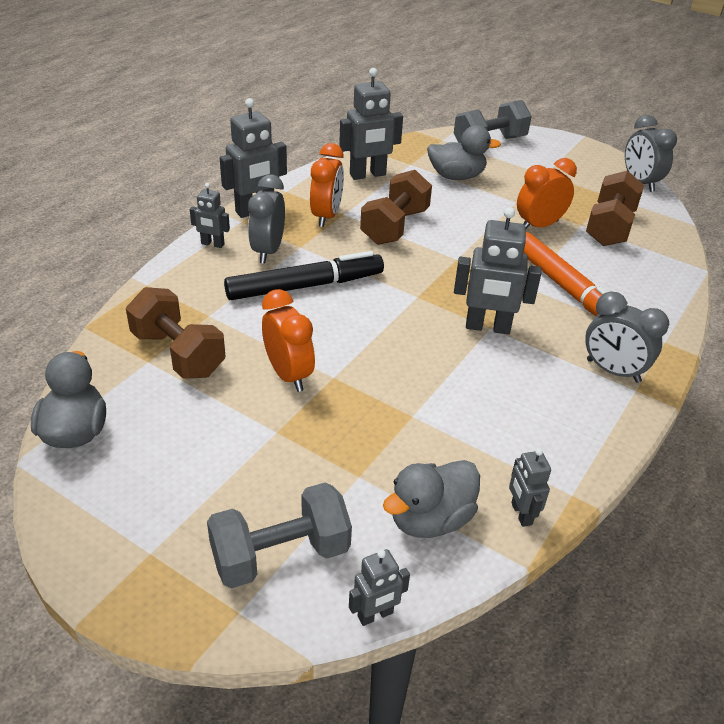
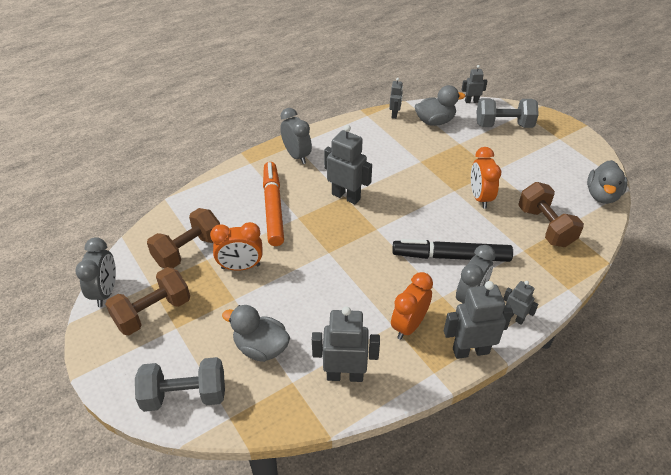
camera: 155 degrees left, 5 degrees up
(395, 226) = (356, 297): brown dumbbell -> brown dumbbell (153, 312)

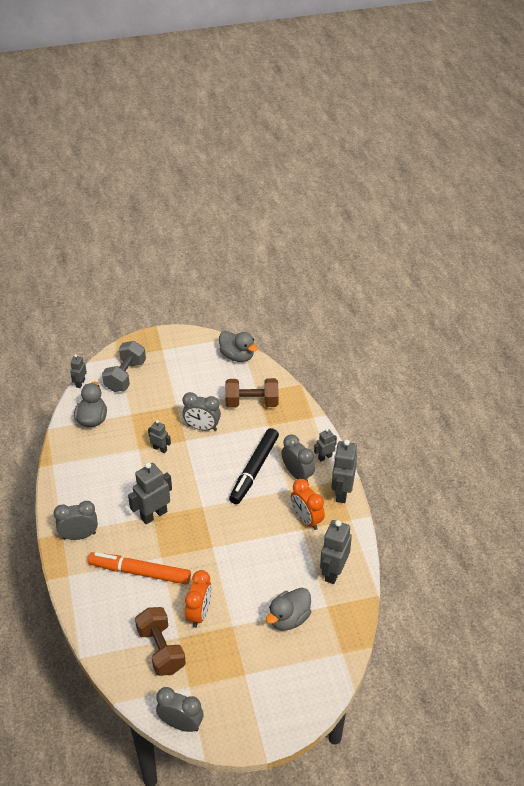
camera: 70 degrees left, 0 degrees up
(153, 312) = (221, 689): brown dumbbell -> none
(185, 395) = (312, 679): grey dumbbell -> none
(394, 114) = (64, 443): grey robot -> grey robot (160, 449)
(480, 197) = (202, 427): orange clock -> grey clock

